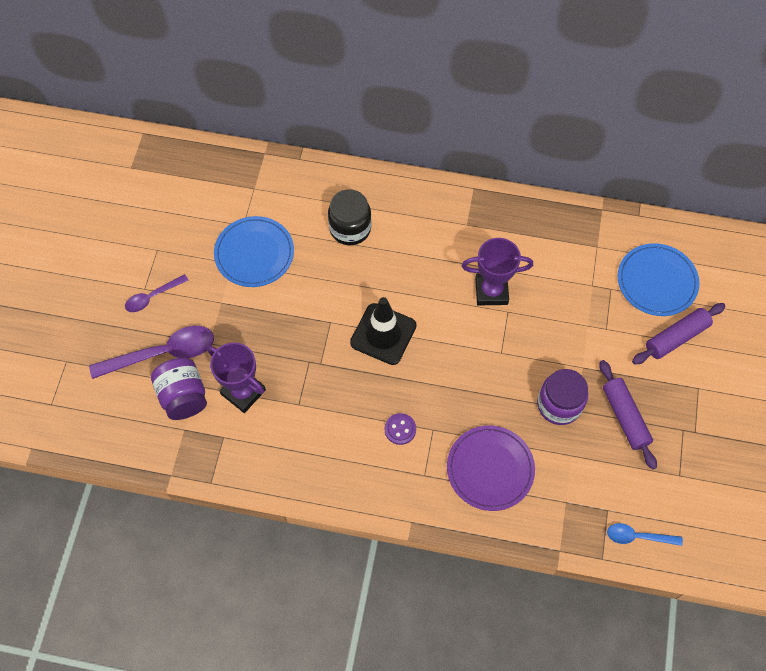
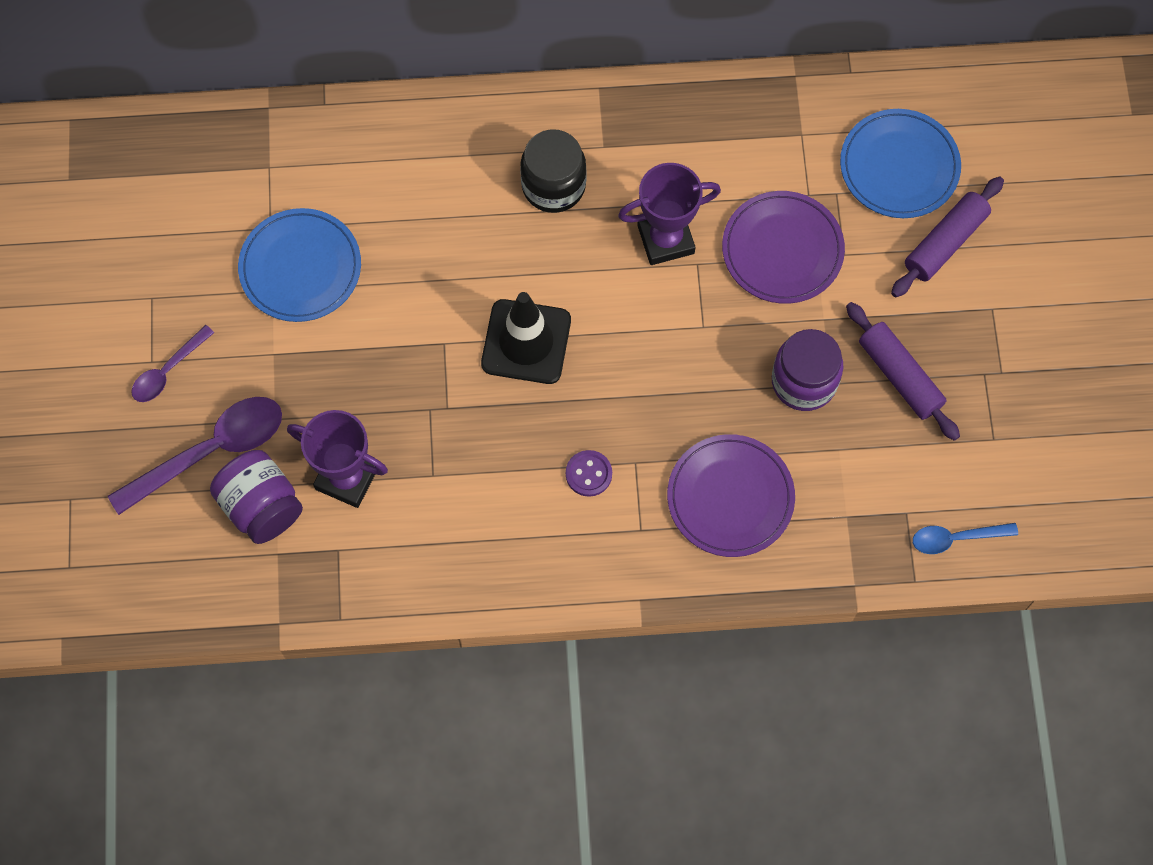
camera: 15 degrees left, 5 degrees up
(350, 228) = (432, 194): black jar -> black jar (553, 186)
(566, 316) = (782, 250): none -> purple plate

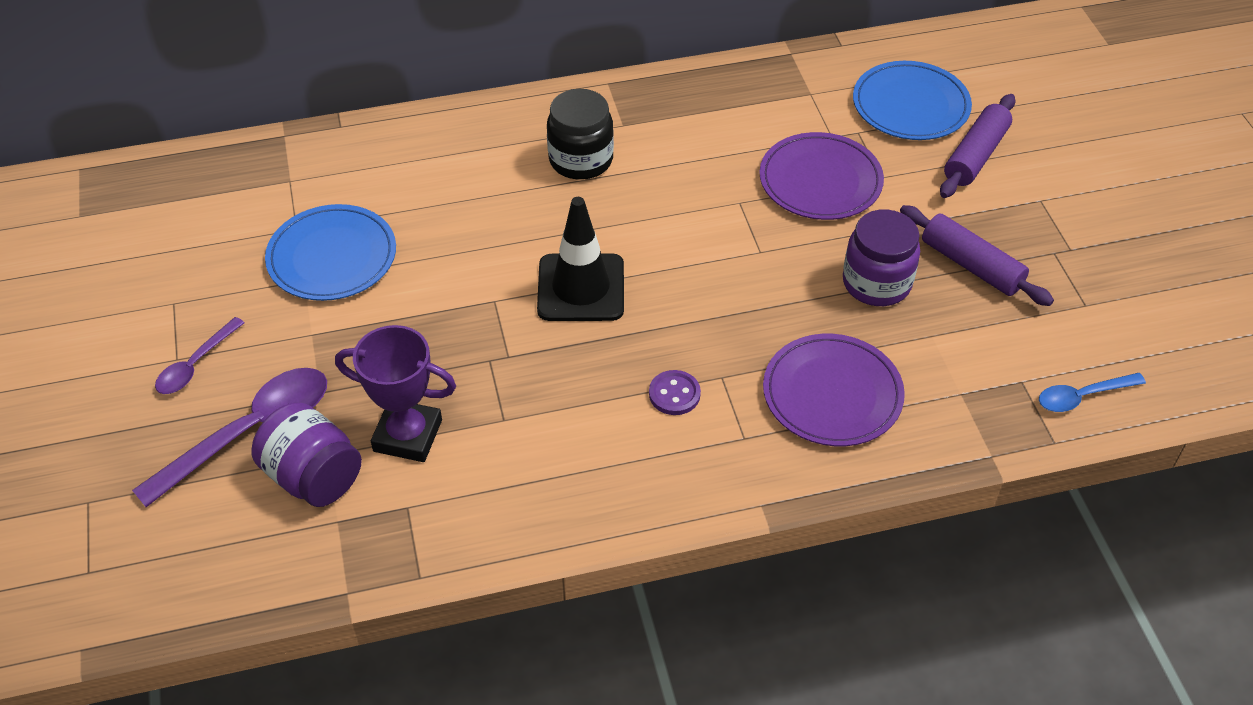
camera: 10 degrees left, 20 degrees down
(665, 239) = (703, 187): purple trophy -> none

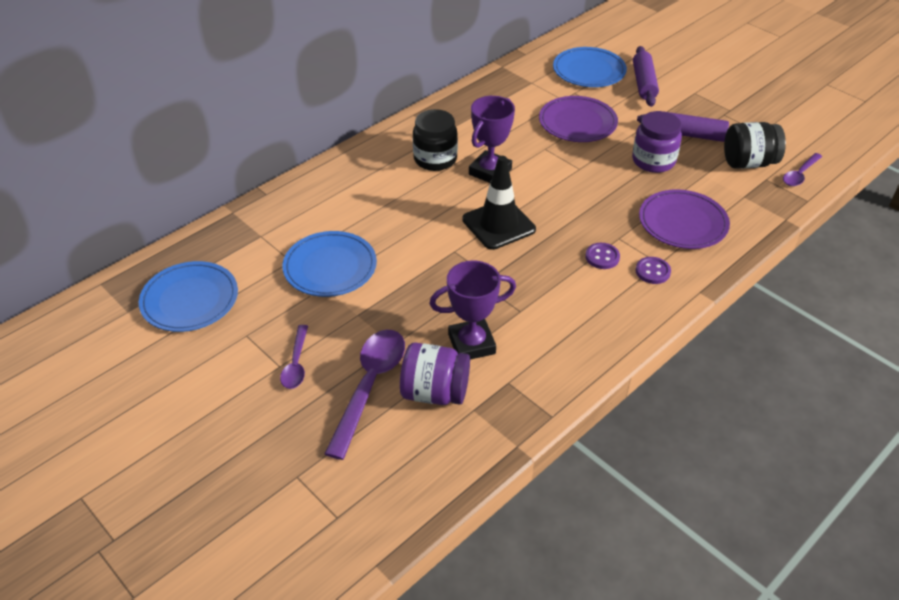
camera: 30 degrees left, 5 degrees down
(151, 230) = (190, 299): none -> blue plate
(636, 207) = (490, 172): none -> purple trophy
(723, 446) = (652, 271): none -> purple button
(1018, 345) = (748, 163): none -> black jar
(1082, 396) = (799, 174): blue spoon -> purple spoon

